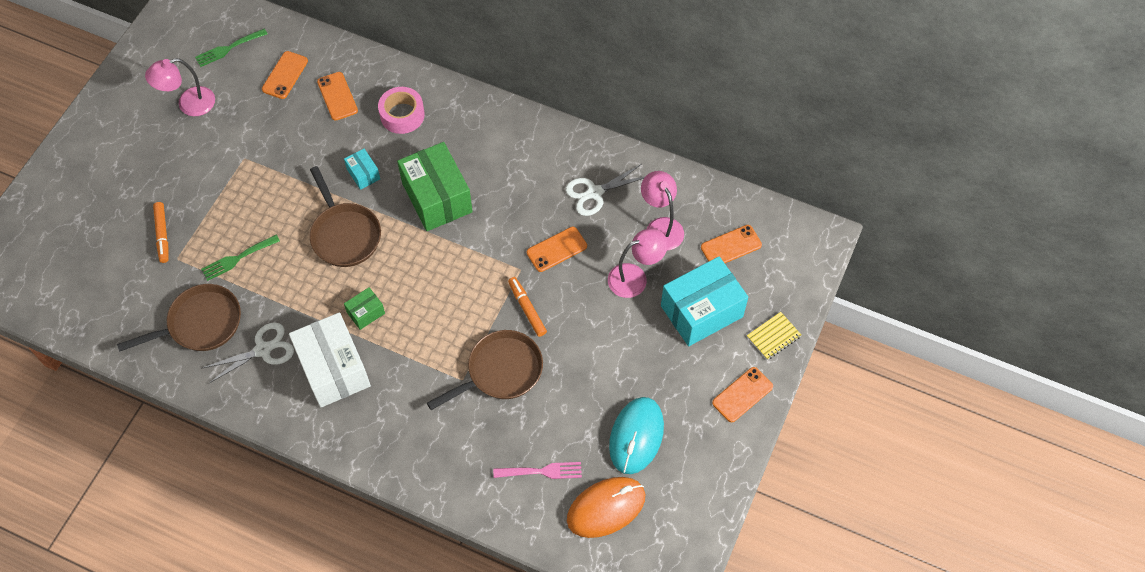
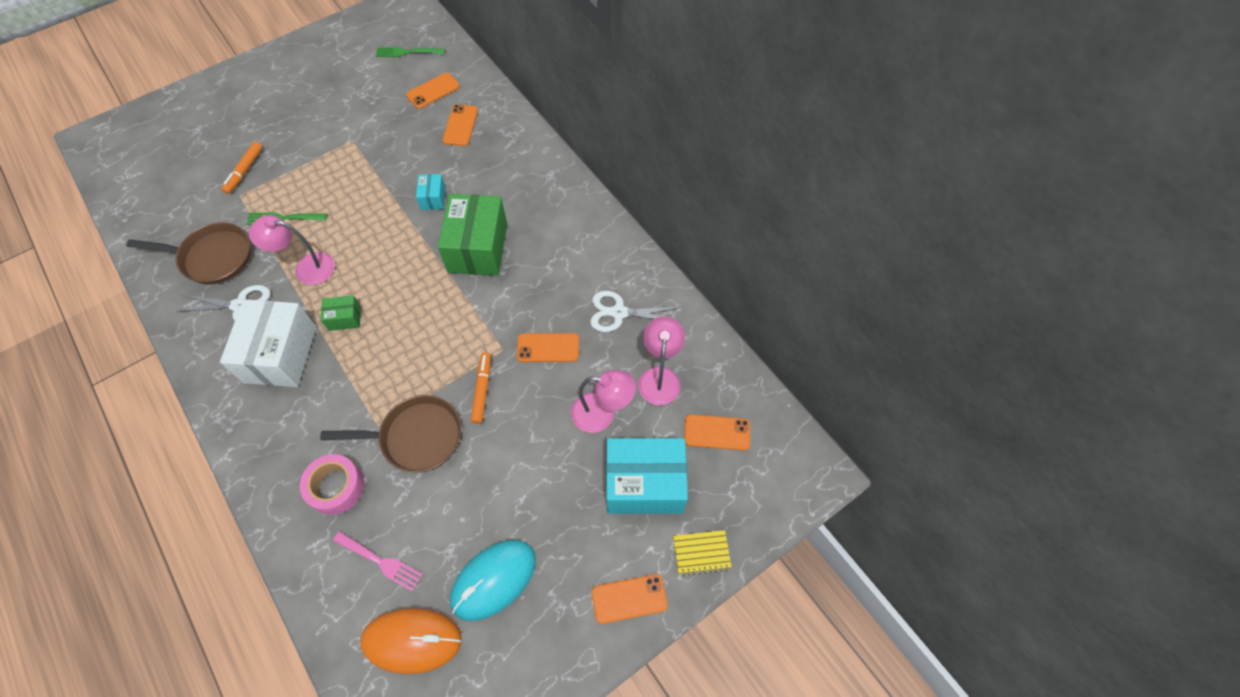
camera: 30 degrees right, 0 degrees up
(189, 104) = (345, 81): pink lamp -> pink lamp (306, 268)
(344, 234) = (379, 241): brown pan -> none
(402, 115) = (500, 164): pink tape -> pink tape (336, 487)

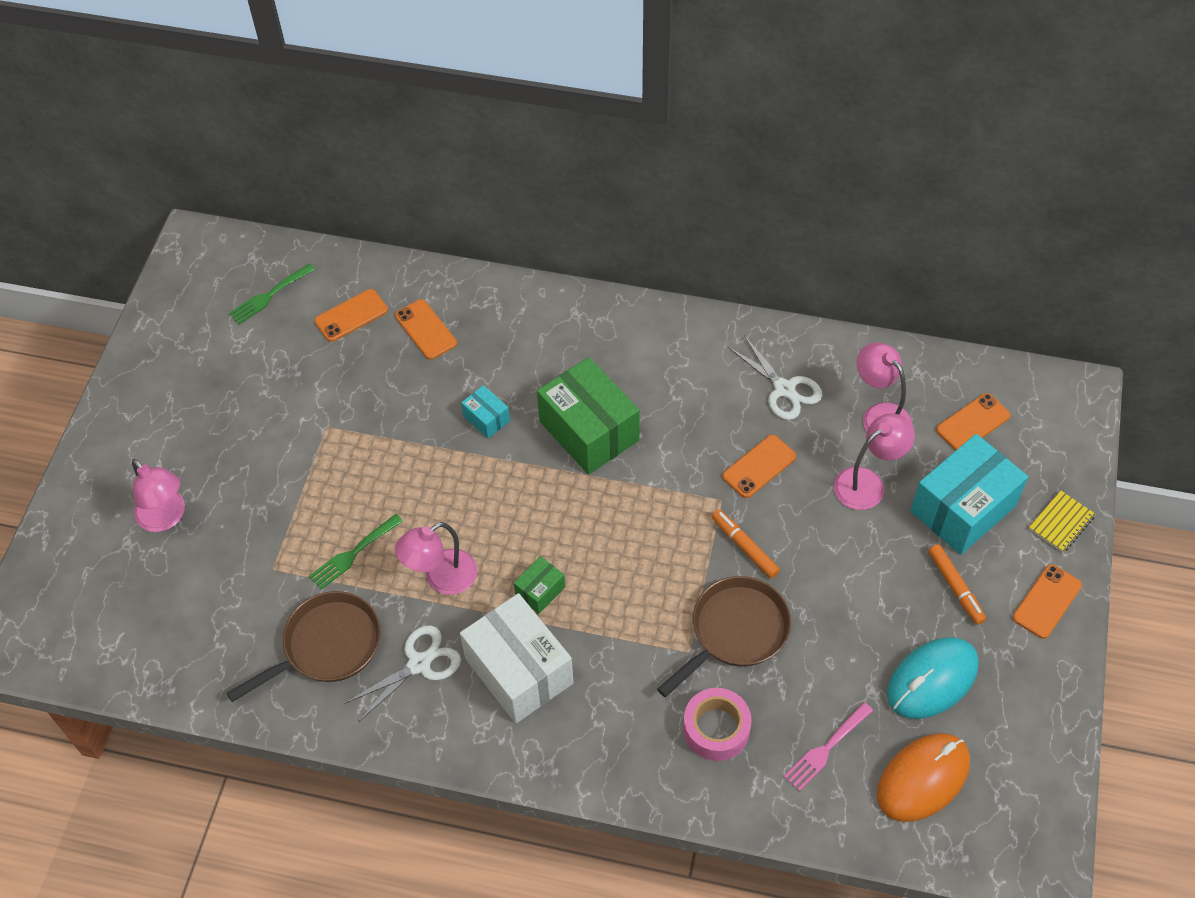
camera: 40 degrees left, 5 degrees down
(227, 130) = (166, 518): none -> pink lamp
(244, 171) = (246, 542): orange marker -> orange marker (955, 587)
(380, 561) = (826, 748): pink fork -> pink fork turned 150 degrees clockwise
(433, 91) = (351, 316): orange phone -> orange phone turned 45 degrees clockwise
(493, 580) = (932, 680): turquoise mouse -> turquoise mouse turned 45 degrees clockwise
(618, 313) = (784, 389): white scissors -> white scissors turned 90 degrees counterclockwise

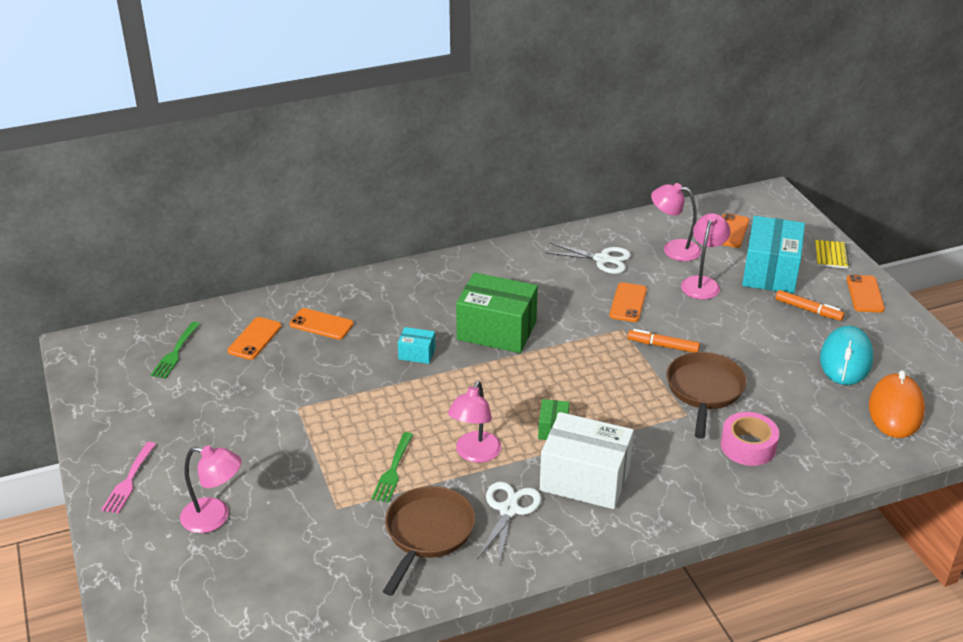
camera: 35 degrees left, 20 degrees down
(826, 748) = (824, 423): pink fork -> pink fork (129, 480)

